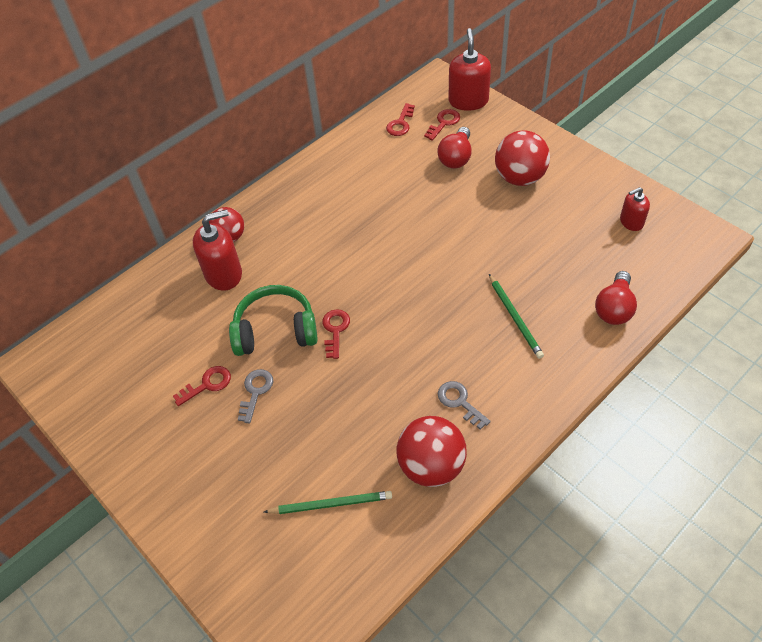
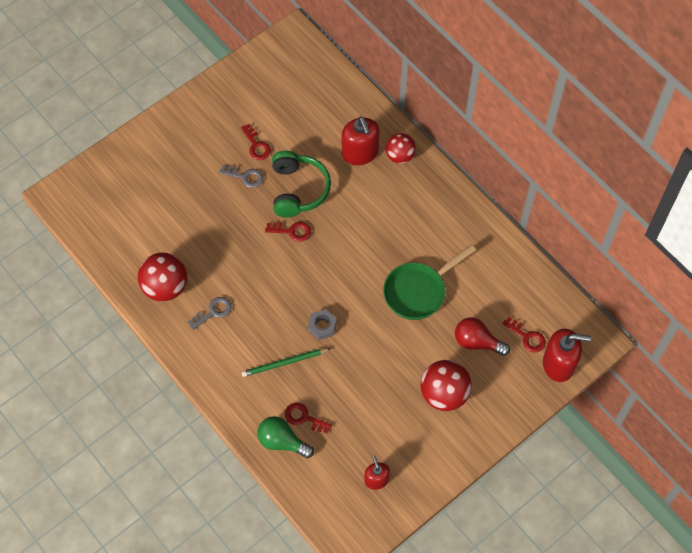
camera: 90 degrees right, 10 degrees up
(331, 504) = (148, 223): green pencil -> none
(400, 123) = (530, 298): red key -> red key (303, 417)
(403, 207) = (418, 291): none -> green pan
(460, 286) = (322, 326): none -> grey nut
(614, 308) = (282, 441): red light bulb -> green light bulb

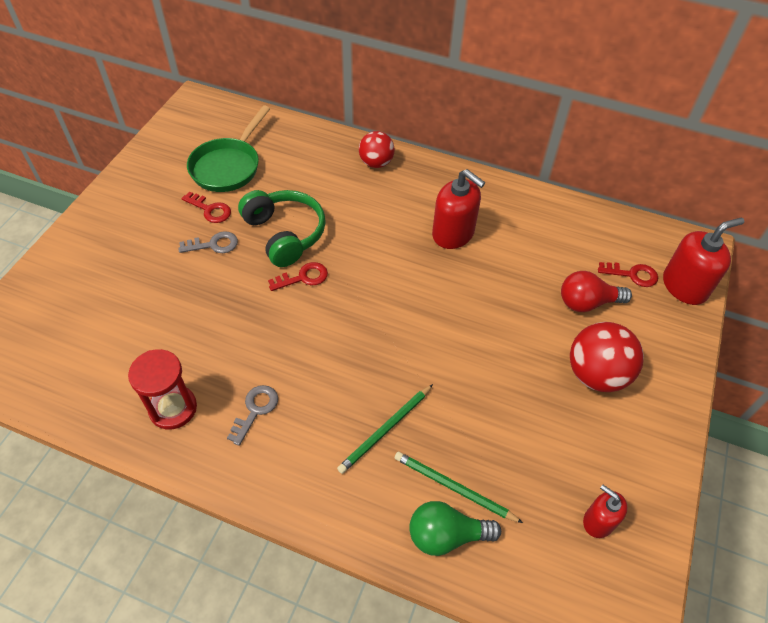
camera: 30 degrees left, 10 degrees down
(165, 287) = (173, 408): red ball -> red hourglass
(303, 417) = (453, 488): red key -> green pencil
(322, 326) = (404, 364): grey nut -> none
(360, 153) = (332, 175): red soap dispenser -> red soap dispenser (453, 234)
(418, 291) = (487, 279): green pan -> green pan (228, 166)

